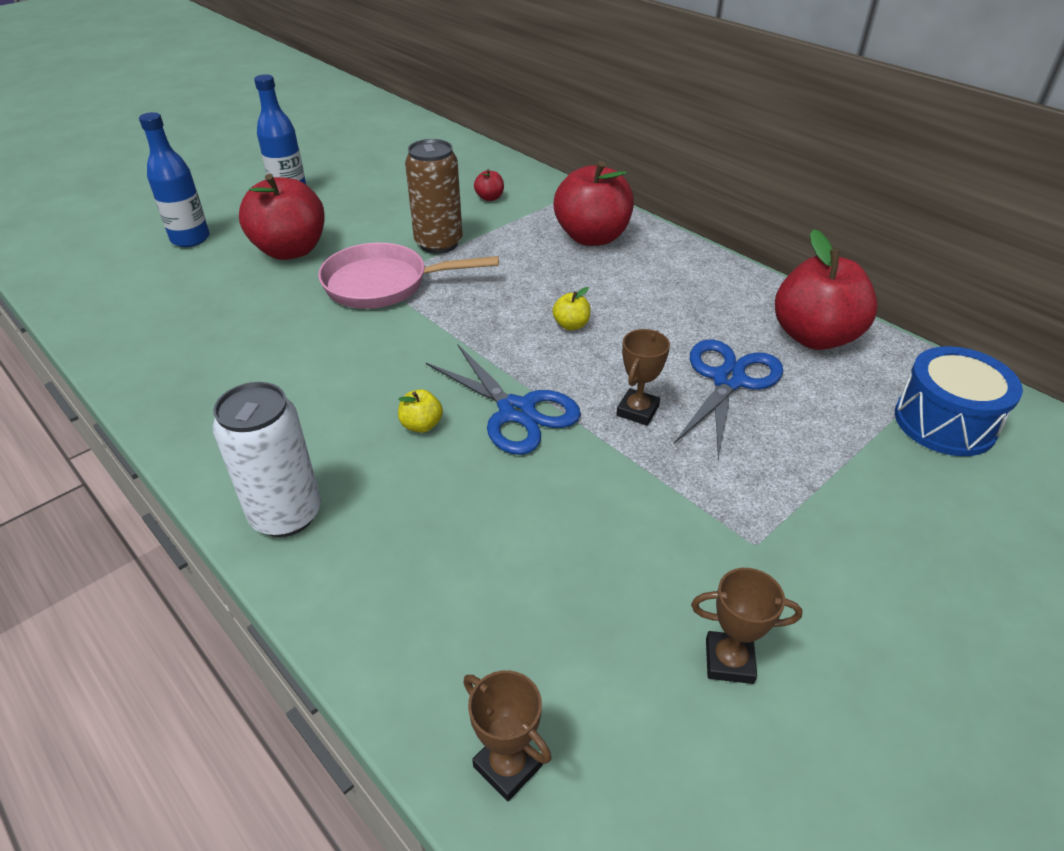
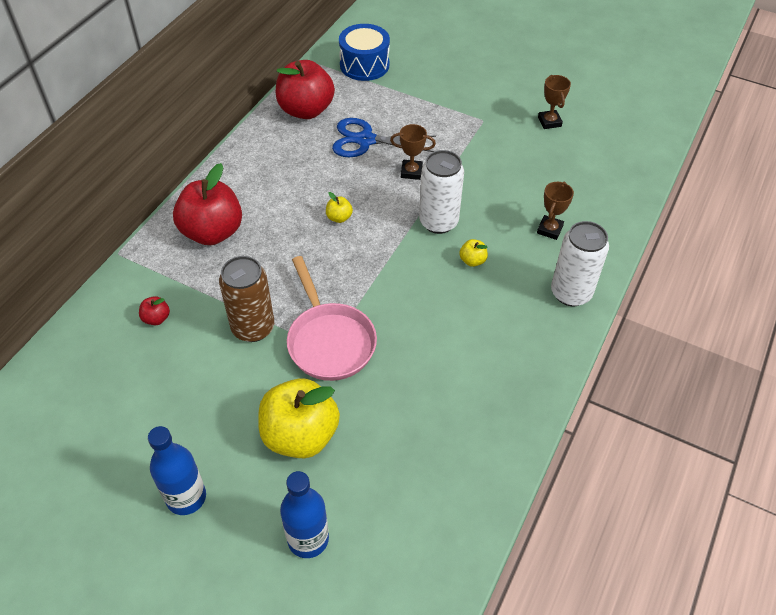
camera: 110 degrees left, 10 degrees up
(290, 250) = (300, 435): red apple -> yellow apple
(508, 765) = (633, 172): brown trophy -> brown trophy (549, 229)
(516, 411) = (438, 222): blue scissors -> white can

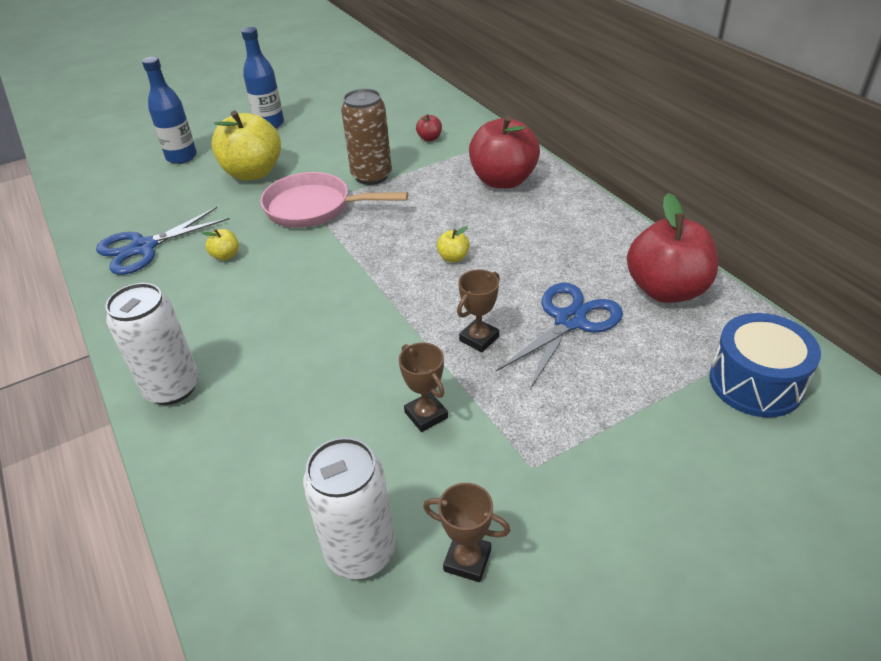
camera: 125 degrees right, 10 degrees down
(438, 222) = (378, 327): white can -> white can (360, 552)
(469, 434) = (143, 247): none -> blue scissors
(472, 261) = (299, 329): yellow apple -> yellow apple (226, 256)
(549, 229) = (269, 422): brown trophy -> brown trophy (426, 415)

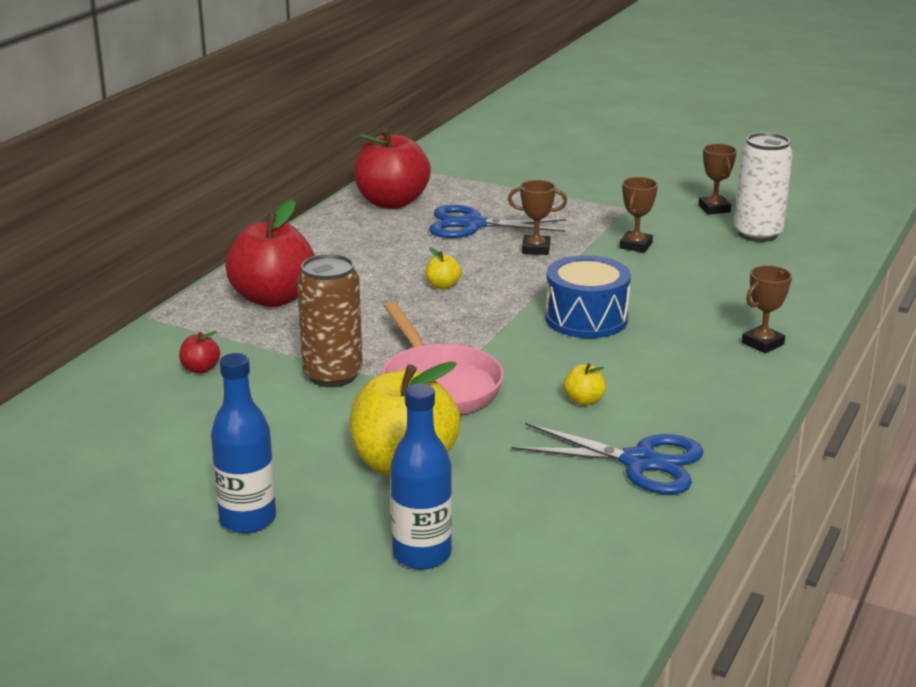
camera: 125 degrees left, 15 degrees down
(172, 388) = (762, 343): white can -> brown trophy
(755, 383) = (466, 167): blue drum -> blue drum (586, 319)

